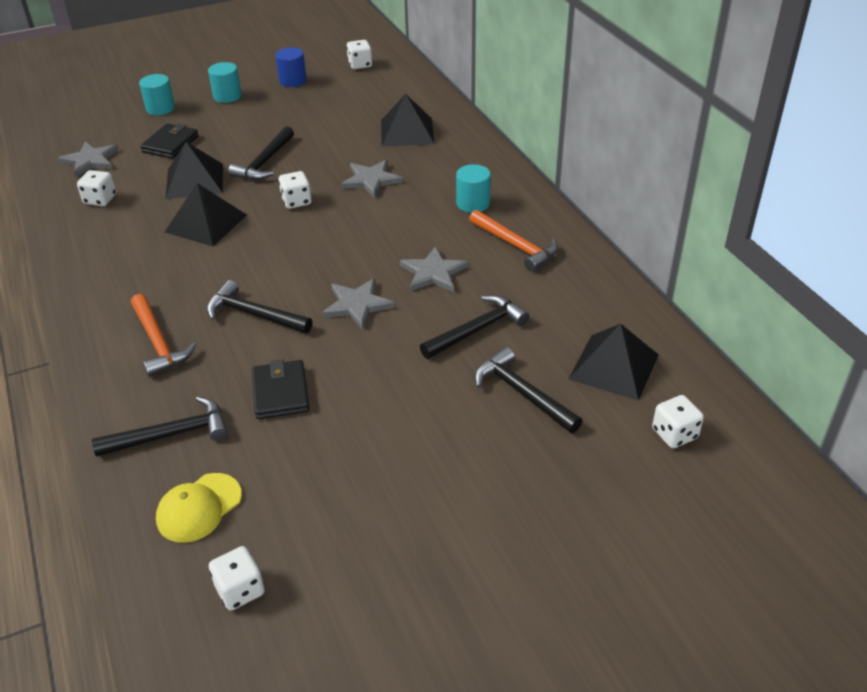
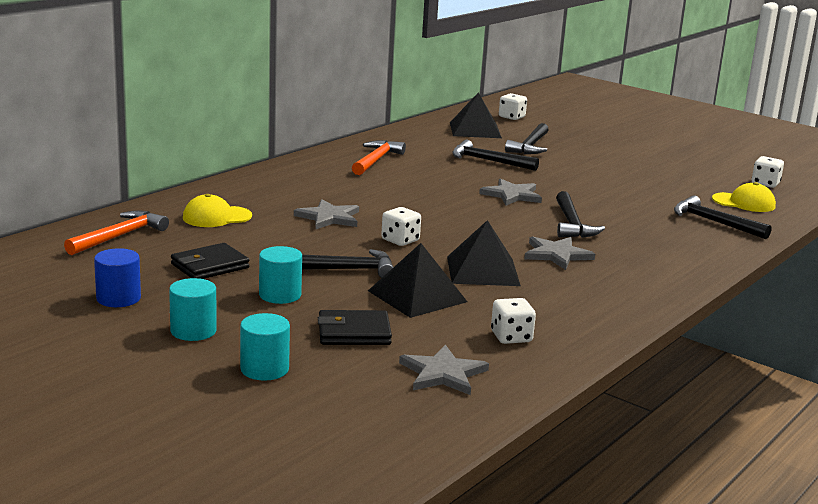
camera: 120 degrees left, 20 degrees down
(158, 343) = (651, 248): orange hammer -> orange hammer (119, 236)
(280, 393) = (629, 201): black wallet -> black wallet (210, 266)
(360, 65) = (45, 267): white dice -> none
(407, 132) = (216, 217): black pyramid -> yellow cap
(433, 273) = (442, 179): grey star -> grey star (556, 255)
(473, 203) = (329, 178): turquoise cylinder -> turquoise cylinder (280, 295)

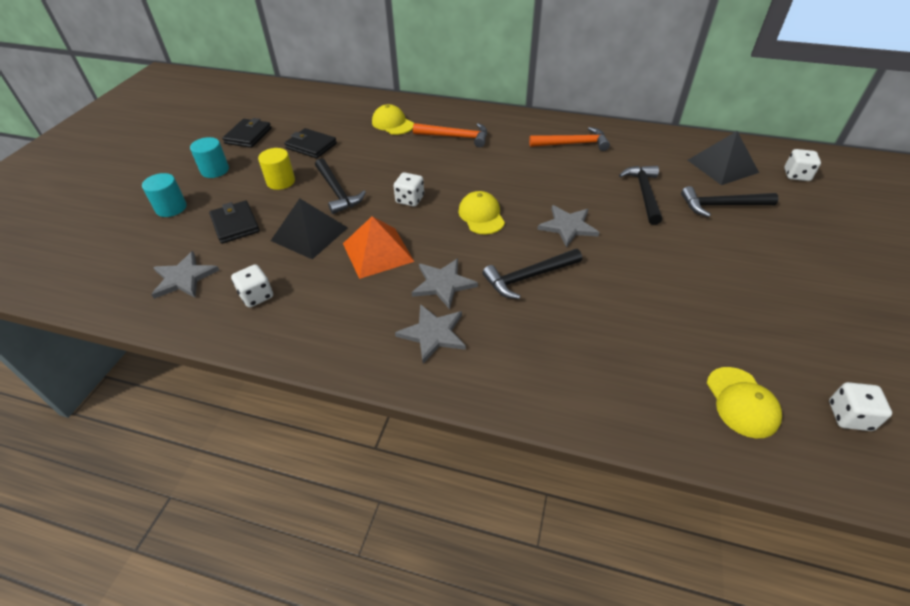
camera: 70 degrees right, 25 degrees up
(118, 298) = (248, 136): blue cylinder -> black wallet
(119, 236) = (336, 107): orange hammer -> orange hammer (455, 137)
(280, 295) = (281, 181): turquoise cylinder -> yellow cylinder
(329, 217) = (429, 160): grey star -> grey star (433, 334)
(462, 219) = (481, 215): none -> yellow cap
(483, 271) = (377, 252): black pyramid -> orange pyramid
(714, 222) = (640, 382): black hammer -> none

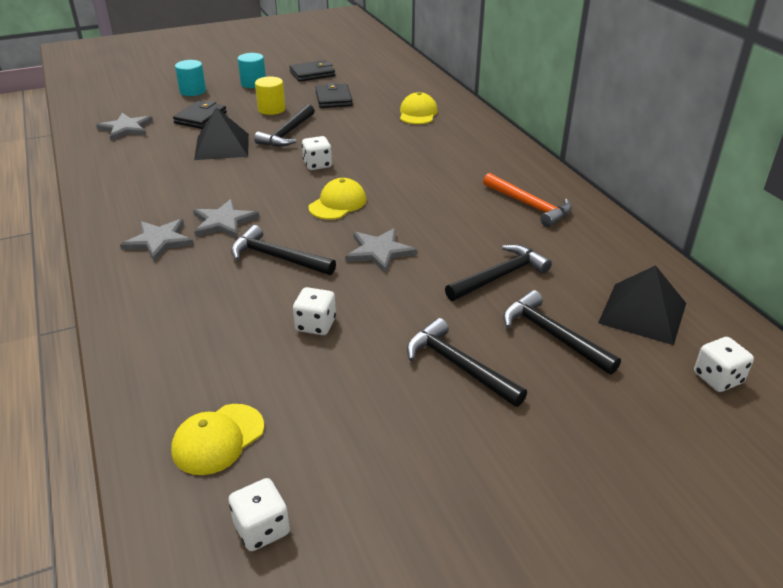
camera: 50 degrees right, 10 degrees down
(256, 296) = (133, 159): white dice -> white dice (315, 325)
(377, 252) = (231, 180): orange pyramid -> none
(455, 137) = (442, 146): orange hammer -> none
(728, 254) = (458, 366): none -> black hammer

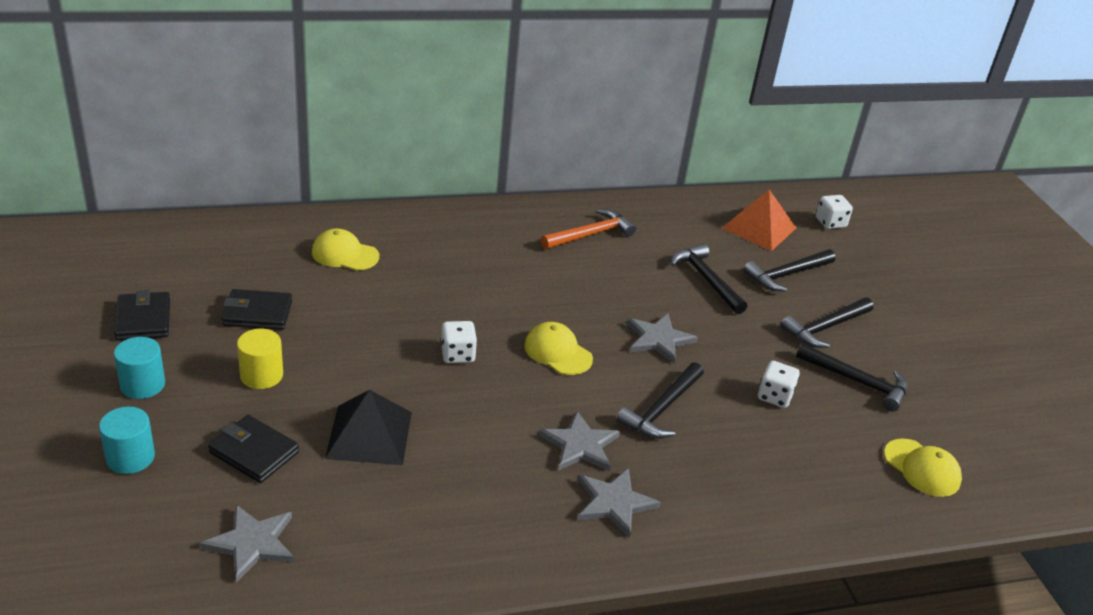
camera: 85 degrees left, 0 degrees up
(262, 528) = (1001, 450): white dice -> none
(287, 133) = (355, 369): black hammer -> black hammer (857, 382)
(642, 313) = (759, 228): black pyramid -> orange pyramid

